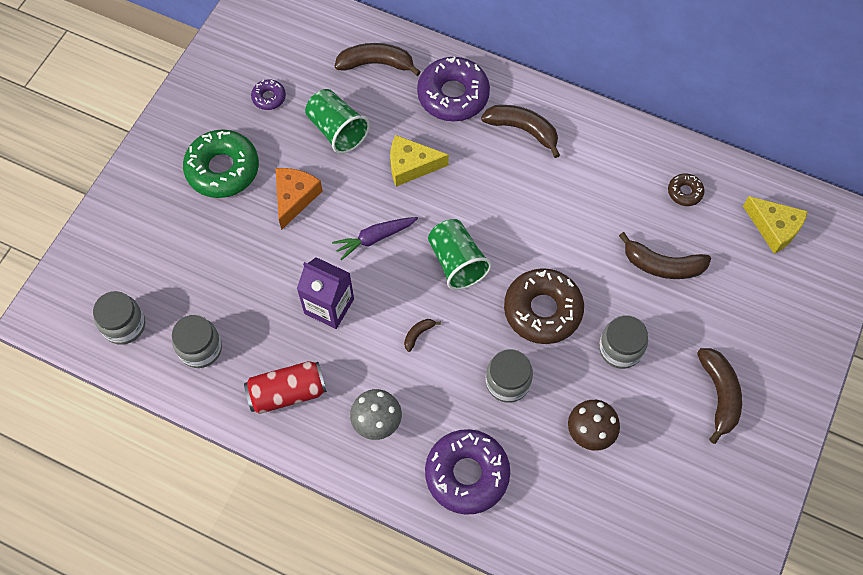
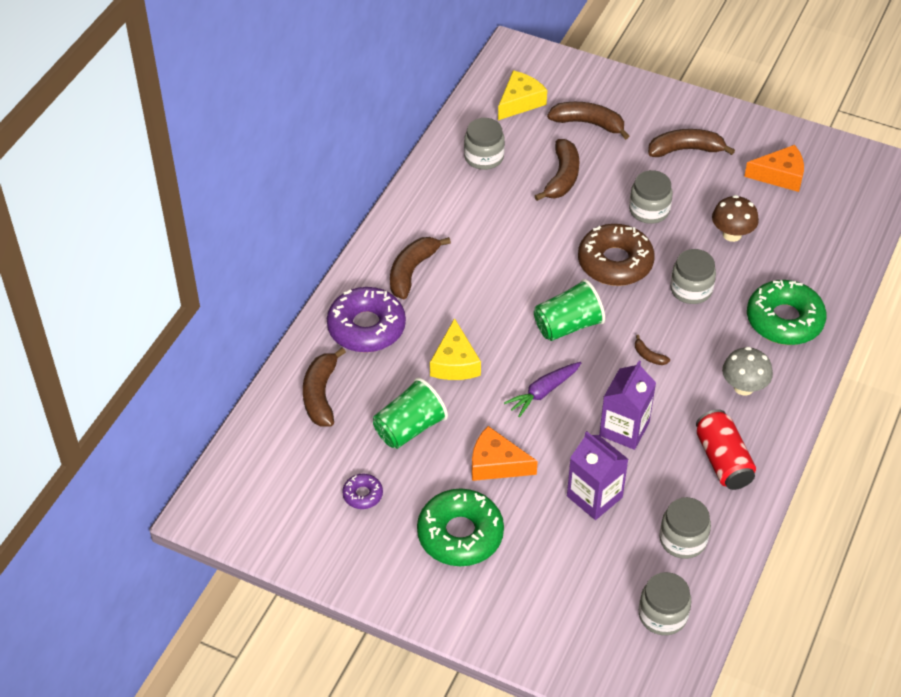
camera: 90 degrees left, 15 degrees down
(253, 276) = (594, 497): none -> purple carton
(375, 238) = (543, 392): purple carrot -> purple carrot turned 75 degrees clockwise
(467, 474) = (784, 320): purple donut -> green donut
(684, 192) = (484, 157): brown donut -> grey jar
(688, 497) = (780, 175): none -> orange cheese
(749, 295) = (588, 123): none -> brown banana

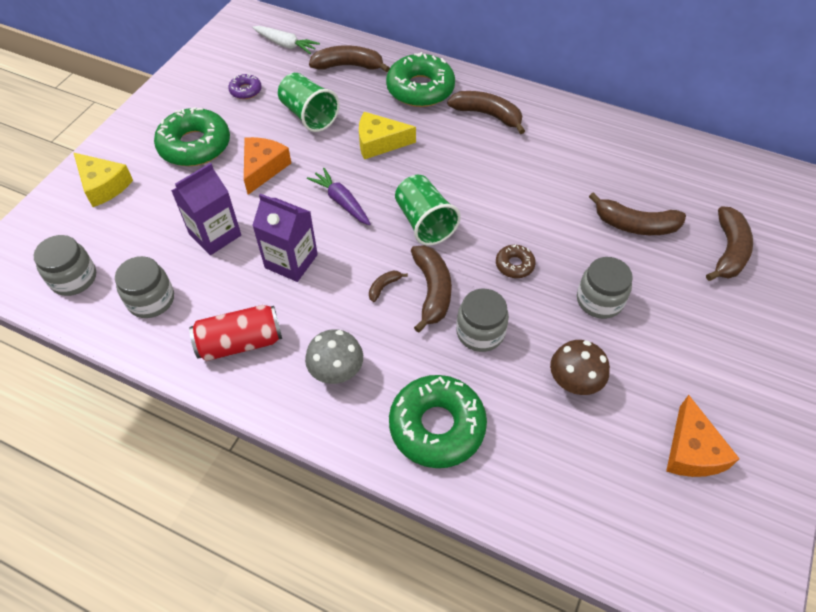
camera: 90 degrees right, 5 degrees up
(273, 461) = (285, 45): none -> white carrot
(366, 327) = (420, 89): purple donut -> green donut
(484, 157) = (650, 164): grey jar -> none
(520, 102) = (743, 193): yellow cheese -> yellow cheese (103, 185)
(615, 262) = (514, 265): brown donut -> brown donut, size x0.48
(685, 150) = (711, 344): brown banana -> brown banana (432, 291)

